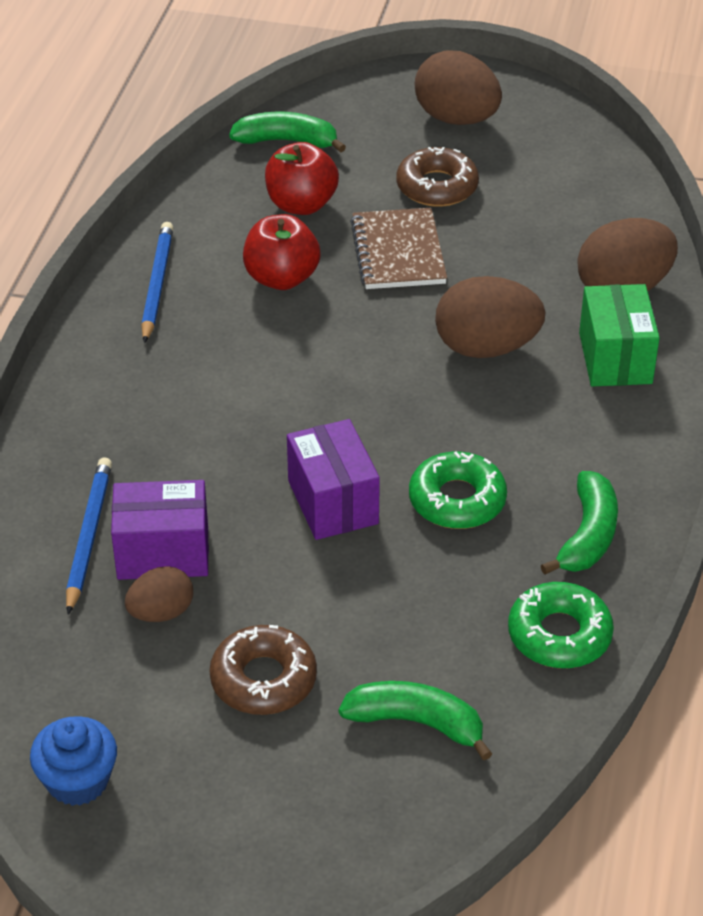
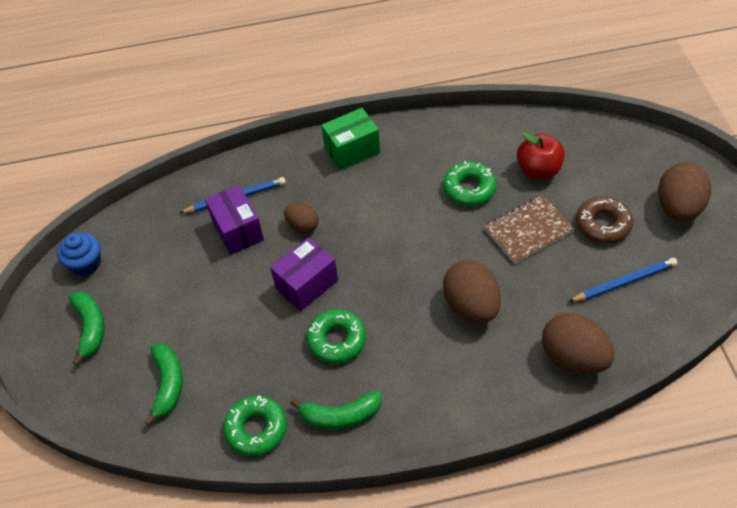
camera: 70 degrees right, 10 degrees up
(157, 284) = (429, 141): blue pencil -> blue pencil (624, 282)
(161, 613) = (198, 248): brown egg -> brown egg (303, 225)
(263, 679) = (172, 307): brown donut -> none
(281, 278) = (469, 188): red apple -> green donut
(287, 141) = (590, 140): green banana -> green banana (90, 328)
(615, 358) = (504, 376): green box -> green box (352, 150)

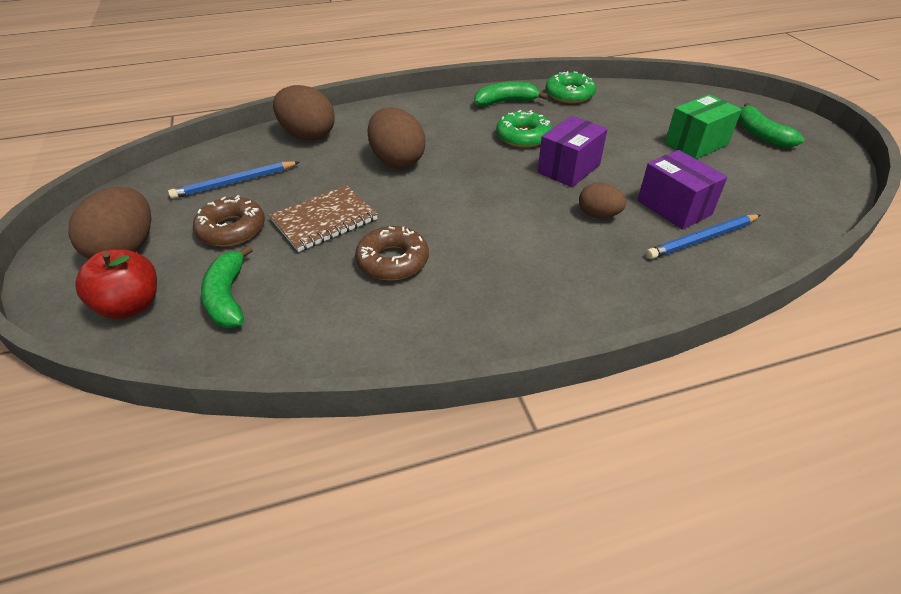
camera: 170 degrees right, 10 degrees down
(86, 263) = (821, 175): blue cupcake -> none
(168, 384) = (657, 110): green banana -> green banana (228, 297)
(352, 150) = (570, 304): green box -> green box (696, 144)
(469, 188) = (393, 261): green donut -> brown donut
(538, 170) = (291, 287): red apple -> red apple (131, 305)

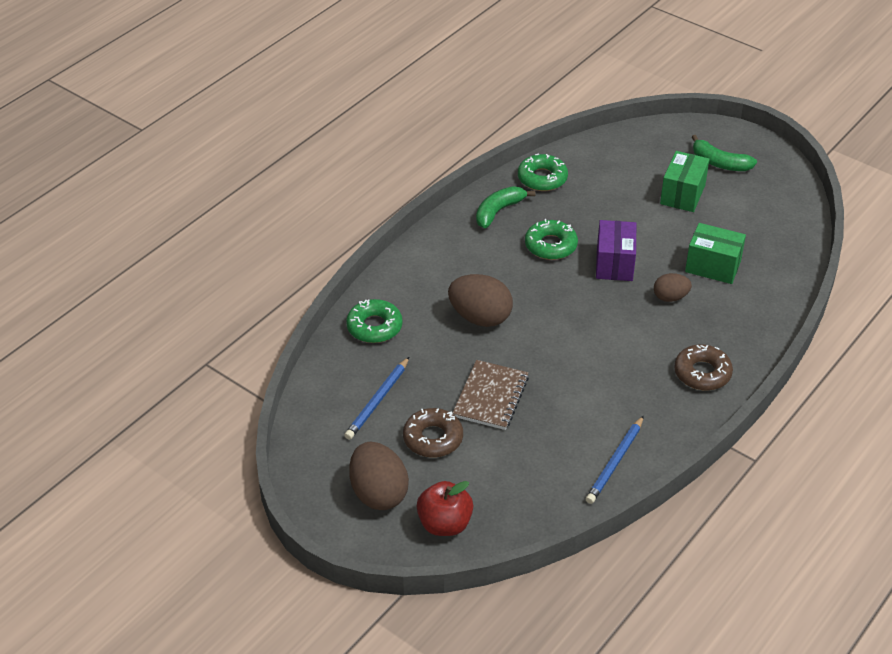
camera: 35 degrees left, 0 degrees up
(228, 297) = (500, 484): green banana -> none
(308, 135) = (374, 327): brown egg -> green donut
(393, 261) = (575, 403): brown donut -> brown donut (702, 373)
(674, 207) = (712, 266): purple box -> green box
(702, 239) = (749, 286): blue pencil -> blue pencil (615, 462)

